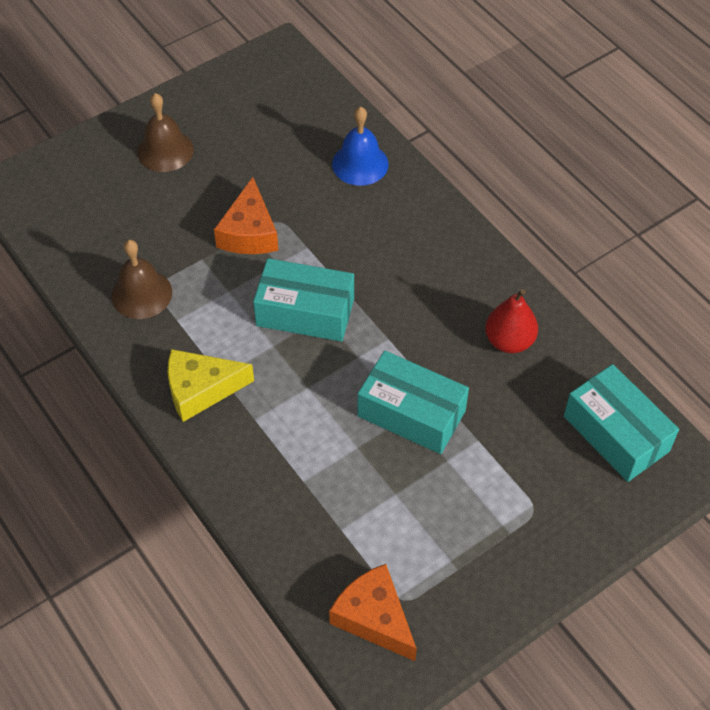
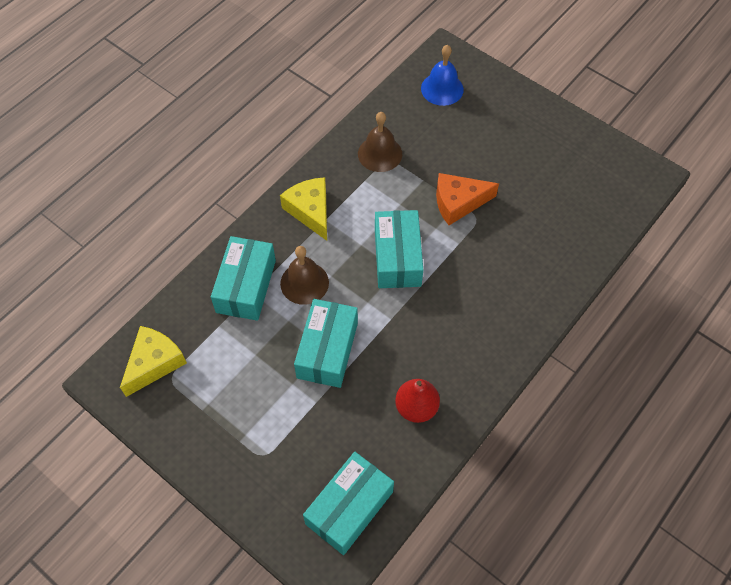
camera: 75 degrees right, 5 degrees up
(165, 150) = (515, 129): brown bell -> brown bell (304, 283)
(291, 486) = (246, 286): none -> turquoise box
(360, 164) = (557, 259): blue bell -> blue bell (442, 89)
(374, 618) = (154, 363): orange cheese -> yellow cheese

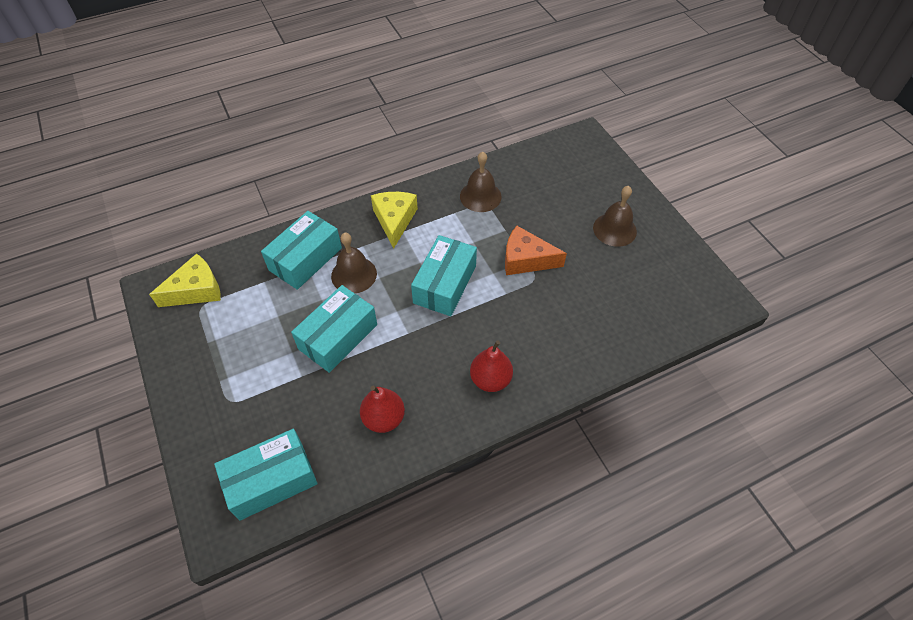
camera: 25 degrees right, 5 degrees down
(442, 89) = (565, 164): blue bell -> none
(490, 331) = (490, 379): none -> red pear
(522, 141) = (614, 229): none -> brown bell

